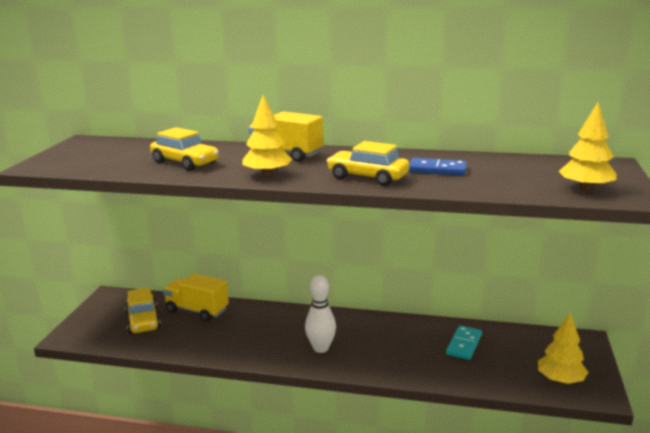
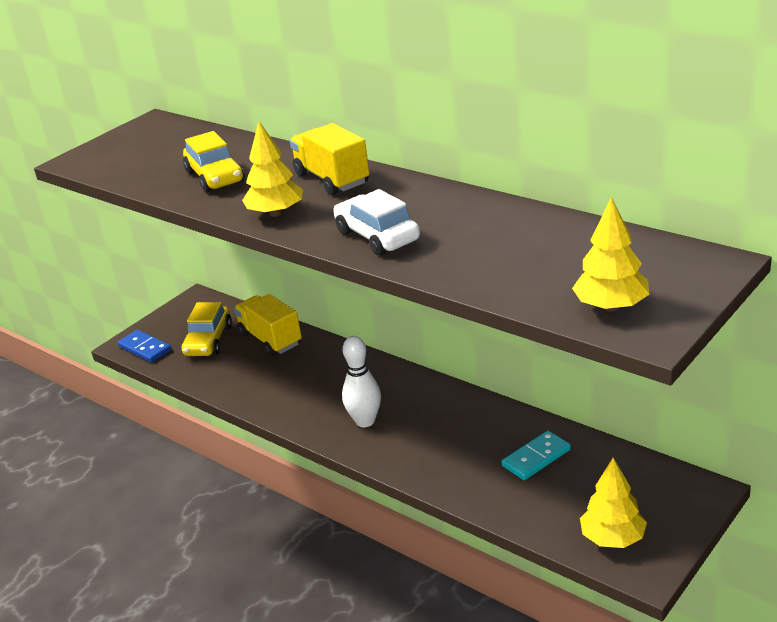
camera: 30 degrees right, 10 degrees up
(367, 177) = (377, 236): yellow car -> white car
(437, 169) = (472, 236): blue domino -> blue domino (145, 348)

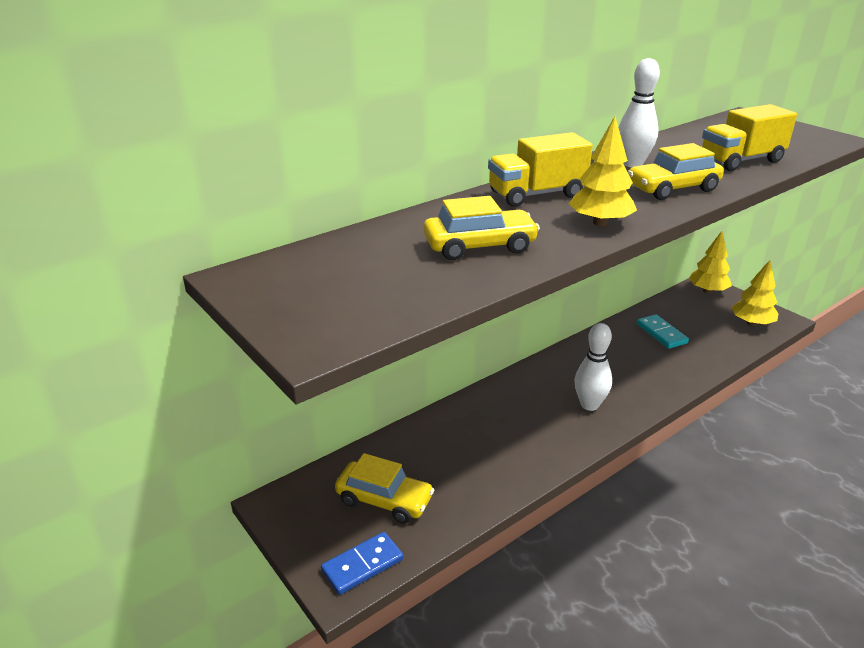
camera: 80 degrees left, 0 degrees up
(270, 339) = (414, 448): yellow truck -> yellow truck (740, 161)
(377, 236) = (672, 189): white car -> yellow car
(443, 209) = (632, 164): none -> white bowling pin
(611, 307) = (802, 142): yellow tree -> yellow tree (707, 291)

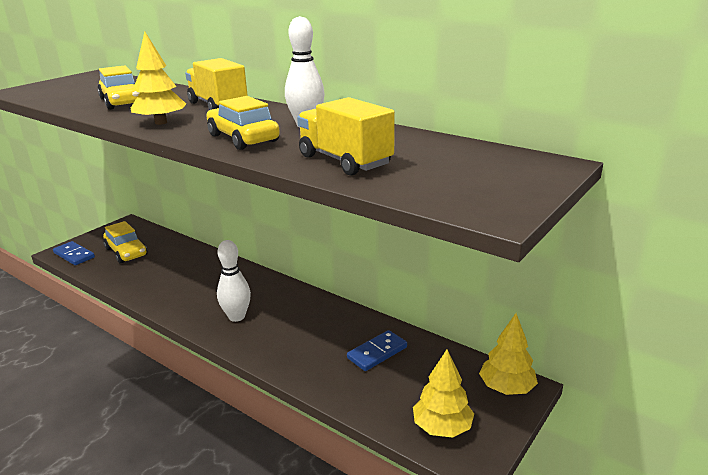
camera: 75 degrees right, 5 degrees down
(384, 500) = (126, 252): yellow car -> yellow car turned 45 degrees counterclockwise
(661, 333) = (377, 352): turquoise domino -> blue domino

